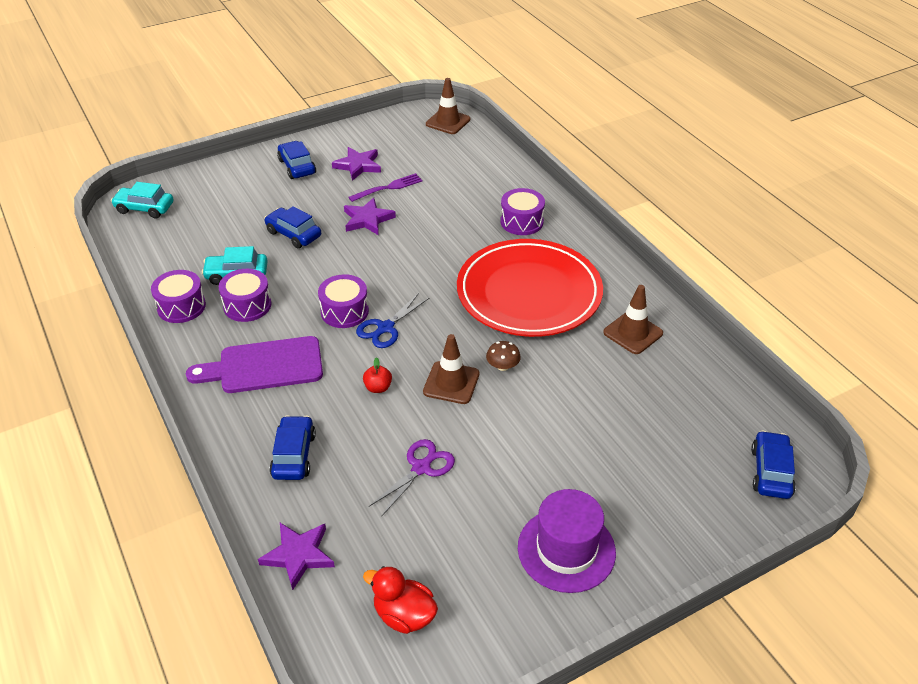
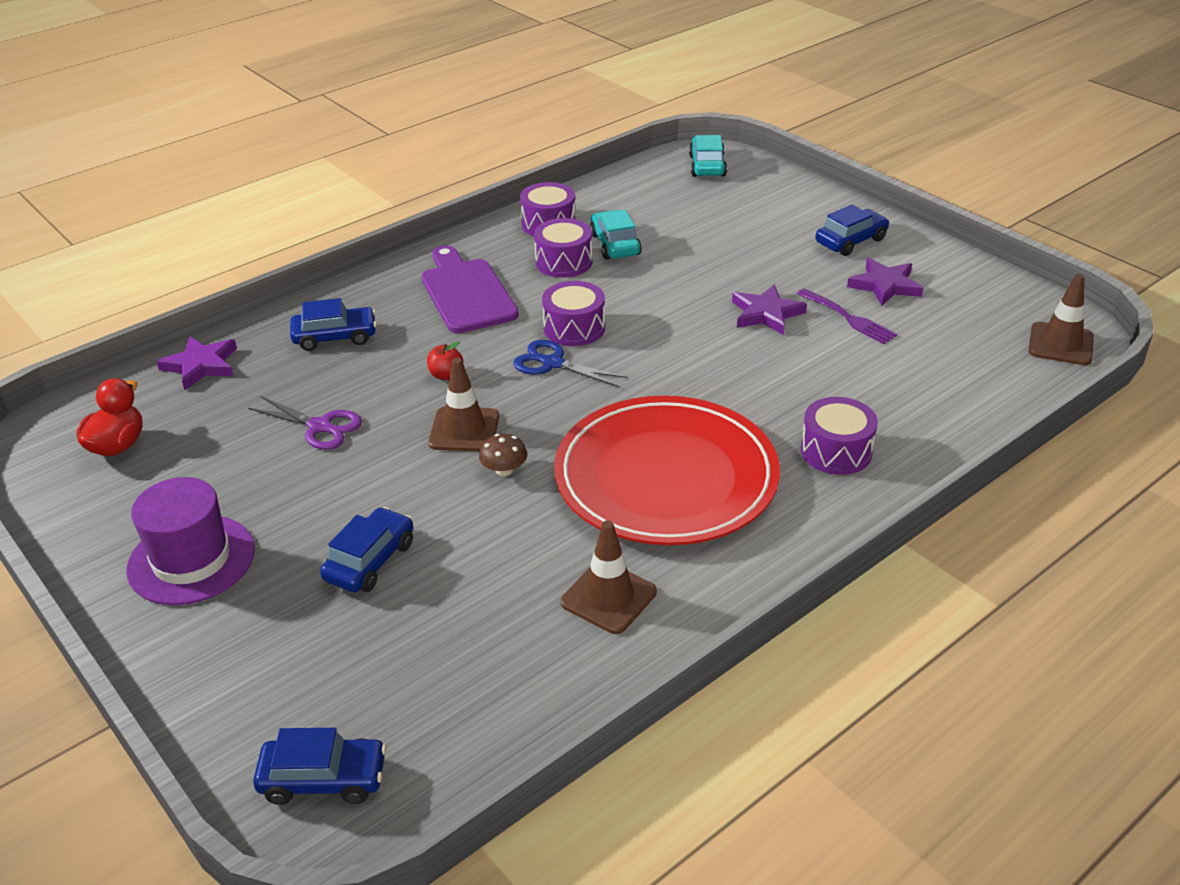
camera: 80 degrees right, 5 degrees down
(293, 234) = (707, 266): blue car -> blue car (370, 561)

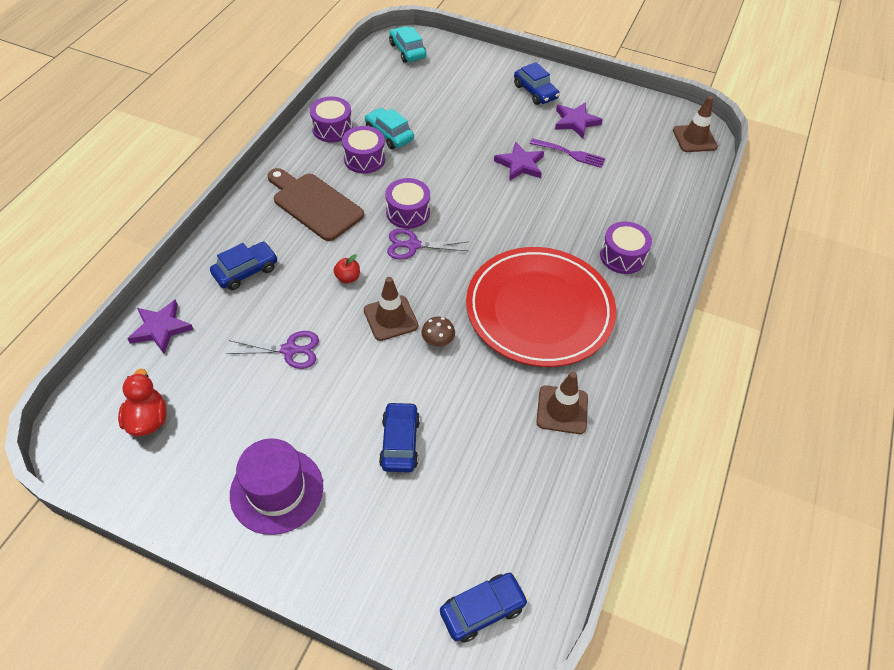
camera: 30 degrees left, 15 degrees up
(467, 293) = (315, 204): purple cutting board -> brown cutting board
(552, 363) = (412, 245): blue scissors -> purple scissors
(851, 241) = (535, 92): blue car -> blue car turned 120 degrees clockwise

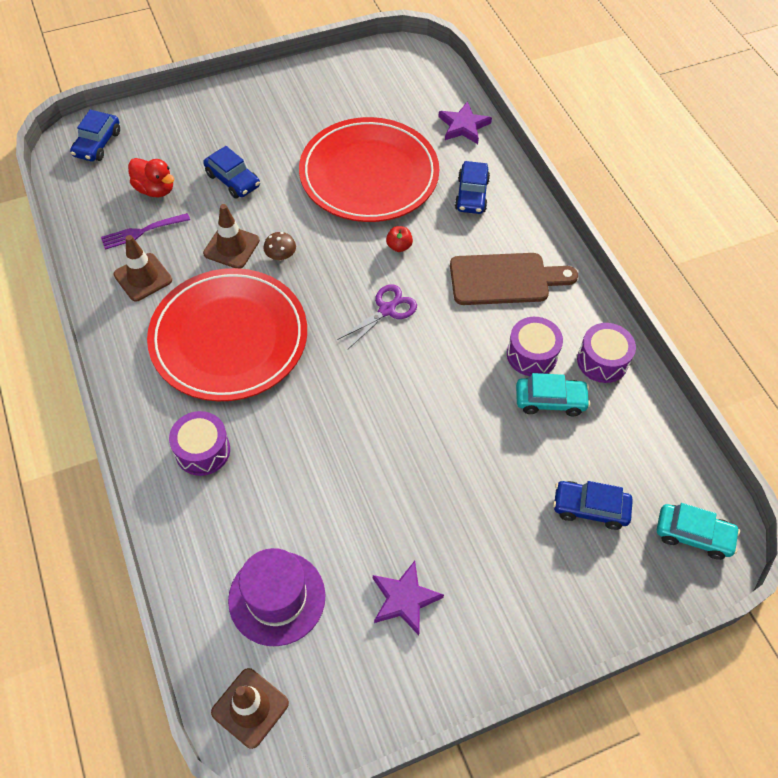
camera: 135 degrees right, 5 degrees up
(148, 419) = (392, 86): red duck -> red duck (155, 189)
(276, 490) = (275, 110): purple hat -> purple hat (277, 598)
(290, 350) = (369, 174): purple scissors -> red plate
(390, 318) = (332, 244): brown traffic cone -> brown traffic cone (231, 247)
(408, 212) = (428, 335): purple drum -> none
(520, 164) = (396, 477): purple star -> none
(535, 92) = (495, 607): blue car -> blue car (590, 508)
(570, 153) = (364, 540): purple fork -> purple fork (142, 231)

